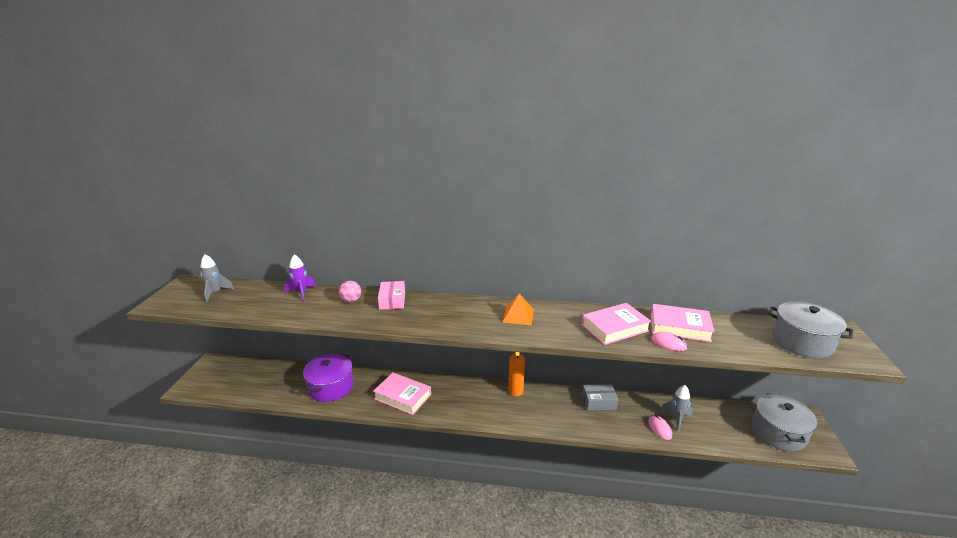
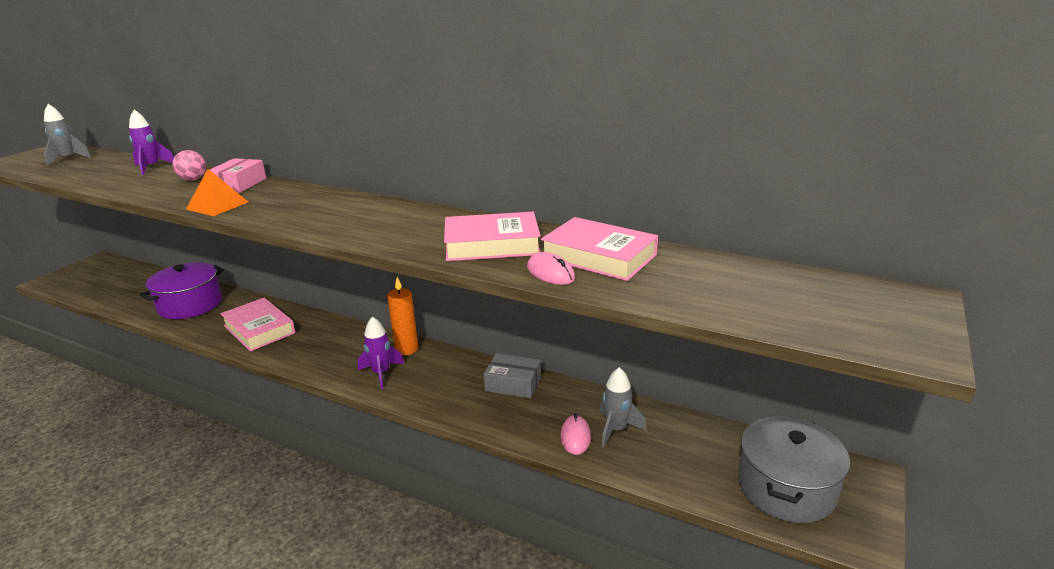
camera: 20 degrees right, 0 degrees up
(515, 412) = (381, 373): none -> purple rocket
(518, 315) = (372, 215): orange pyramid -> orange pyramid (217, 205)
(802, 342) = (804, 304): grey pot -> none

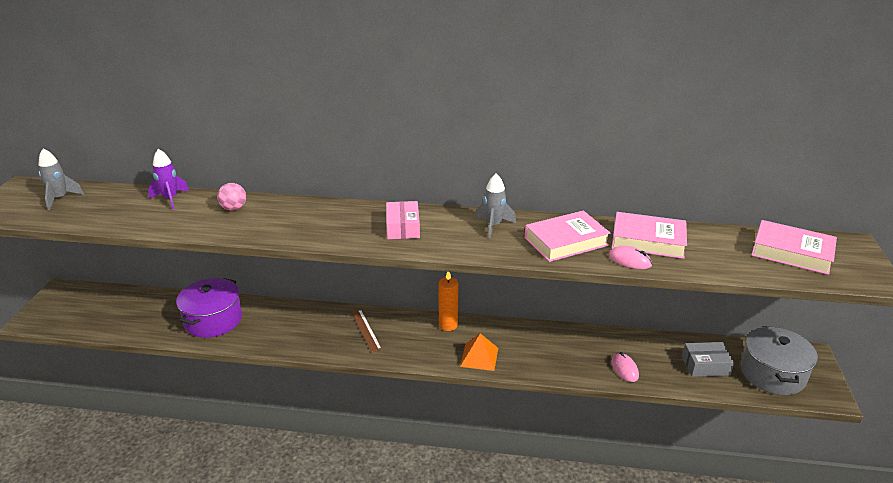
camera: 20 degrees left, 5 degrees up
(217, 205) = (298, 235): orange pyramid -> orange pyramid (479, 357)
(239, 184) = (286, 209): pink box -> pink box (403, 227)
(259, 329) = (304, 331): pink book -> pink book (791, 252)
(318, 338) = (366, 330): none -> brown ruler
(381, 373) = (445, 350): purple rocket -> none
(513, 384) = (552, 338): grey box -> grey box (705, 365)
(616, 430) = (647, 357): grey rocket -> grey rocket (493, 226)

